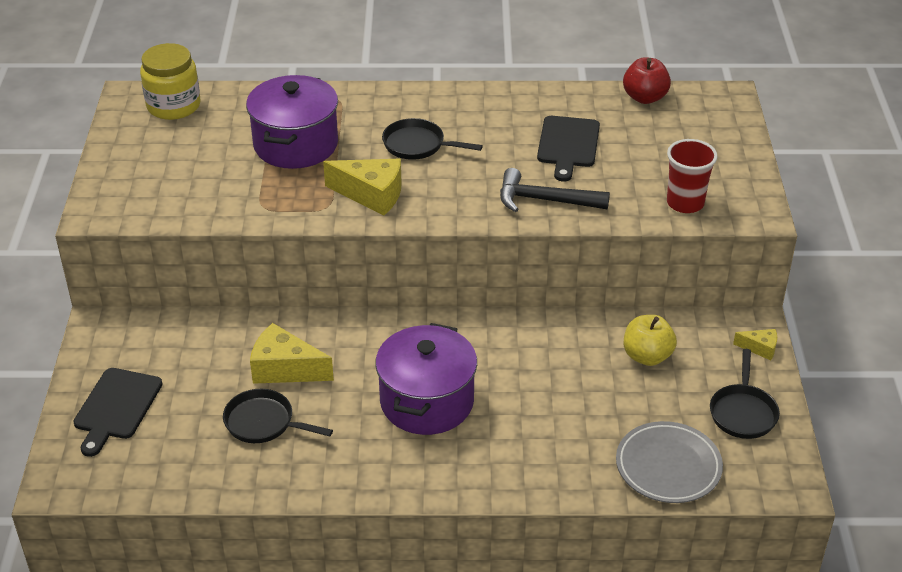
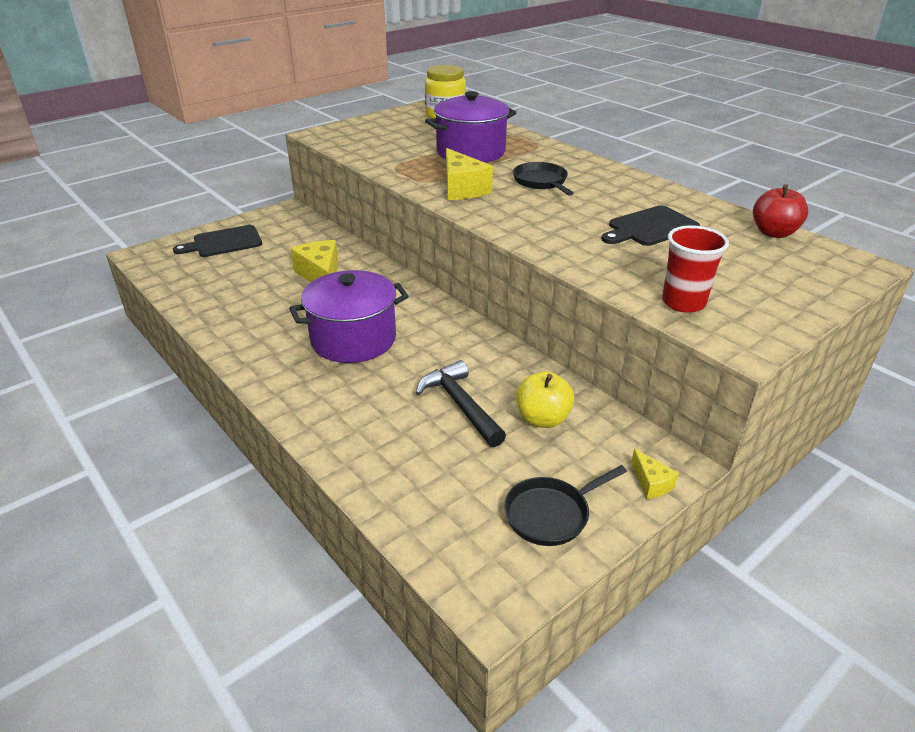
camera: 50 degrees right, 5 degrees down
(263, 422) = (261, 290): black pan -> none
(545, 200) = (568, 244): black hammer -> black hammer (460, 405)
(668, 466) = (421, 498): grey plate -> none

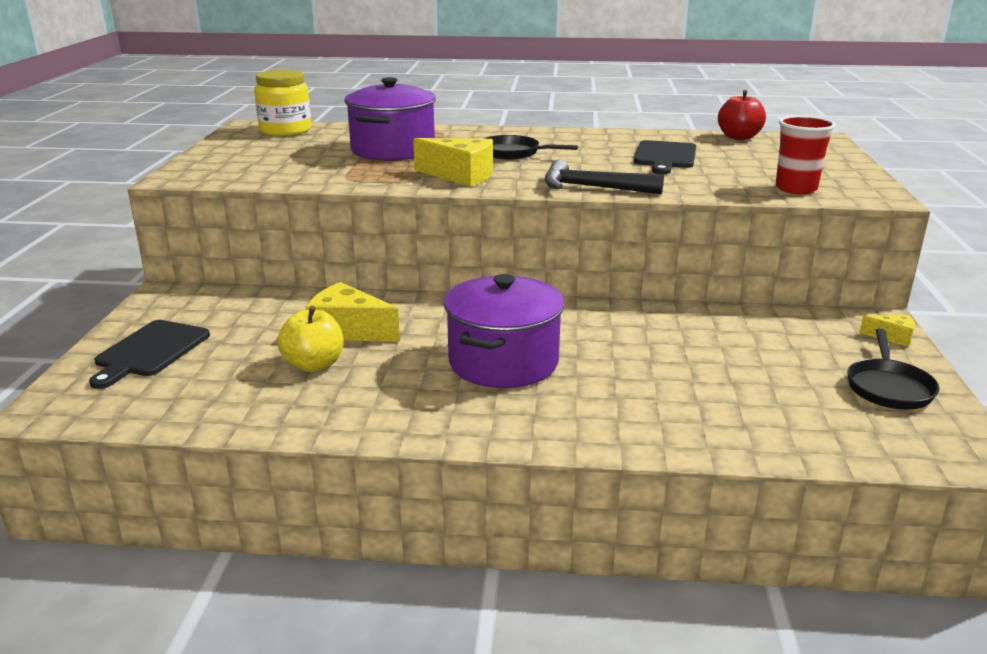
camera: 45 degrees left, 10 degrees down
(460, 405) = (692, 360): black hammer -> black hammer (593, 188)
(542, 419) = (760, 338): yellow apple -> yellow apple (314, 365)

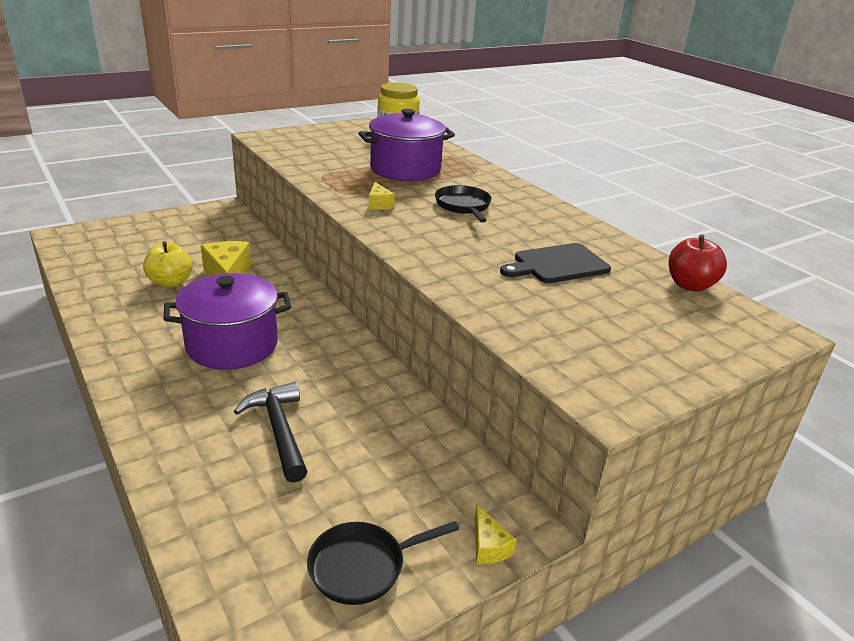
camera: 50 degrees right, 5 degrees up
(150, 351) = (147, 232): black cutting board -> none
(461, 176) = (379, 204): yellow cheese -> yellow cheese, size x0.52
(593, 188) = (419, 255): black hammer -> black hammer (279, 430)
(796, 189) = (559, 348): red cup -> none

